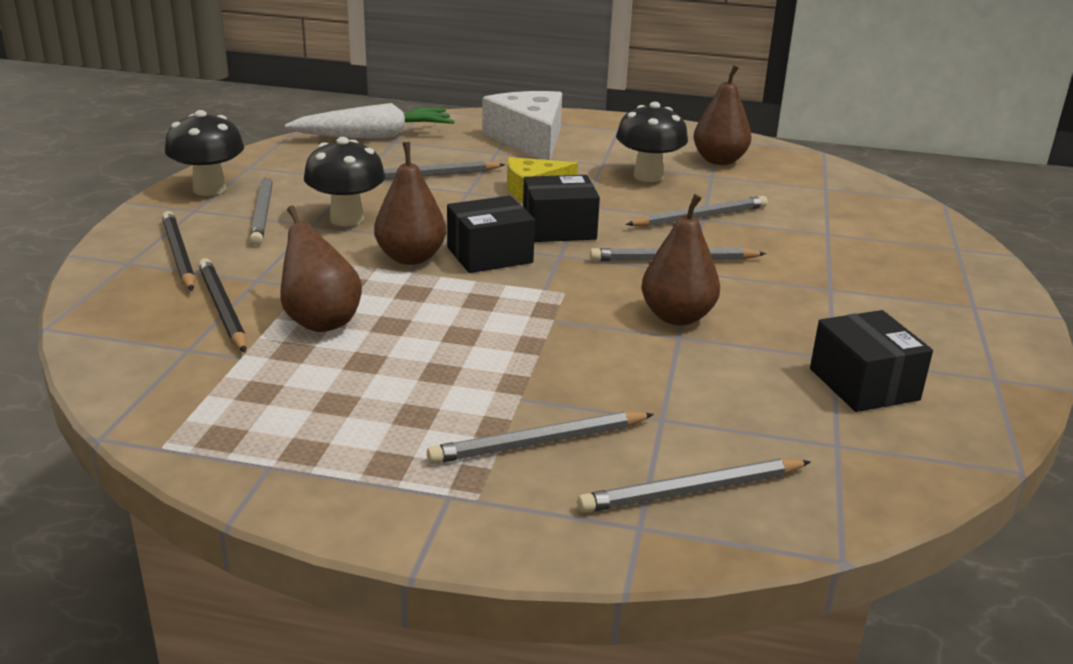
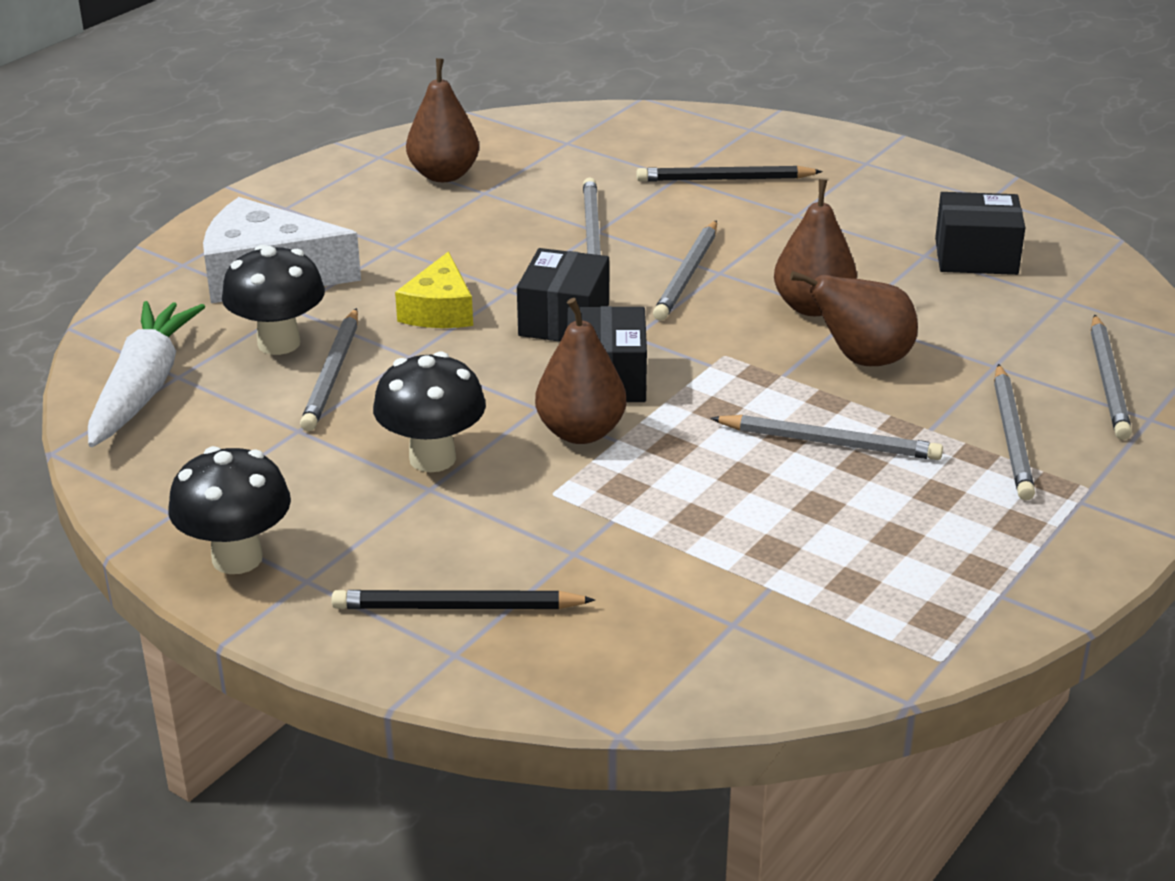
camera: 65 degrees left, 5 degrees up
(223, 309) = (642, 587): black pencil -> black pencil (725, 179)
(263, 212) = (360, 522): grey pencil -> grey pencil (829, 443)
(320, 321) = (712, 521): brown pear -> brown pear (862, 360)
(648, 176) = (455, 229): black mushroom -> black mushroom (279, 343)

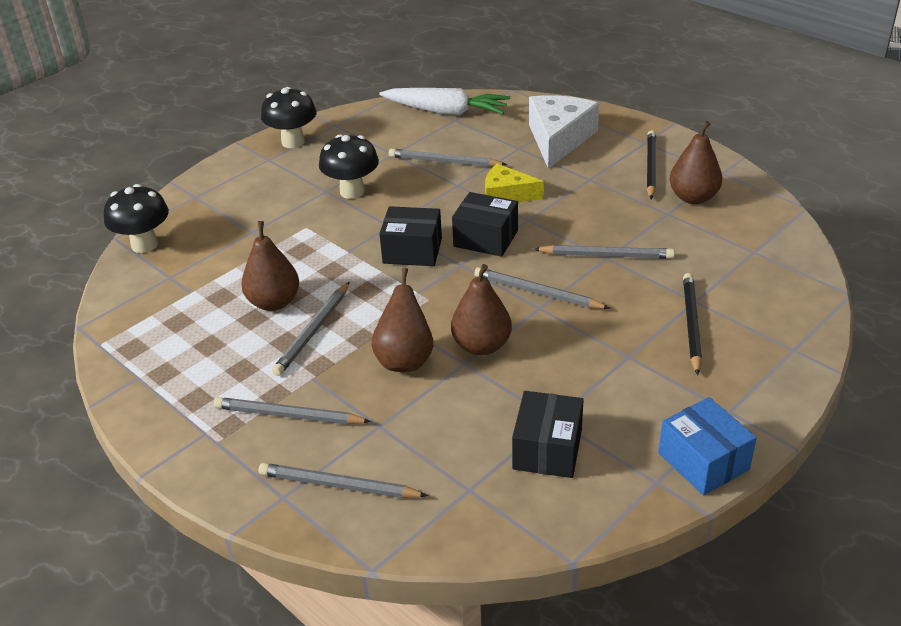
camera: 100 degrees right, 5 degrees up
(279, 343) = (480, 145): black mushroom -> black mushroom (144, 245)
(458, 607) = (227, 198): black pencil -> black pencil (651, 167)
(581, 432) = (359, 239): brown pear -> brown pear (274, 302)
(947, 176) = (703, 461): none -> blue box

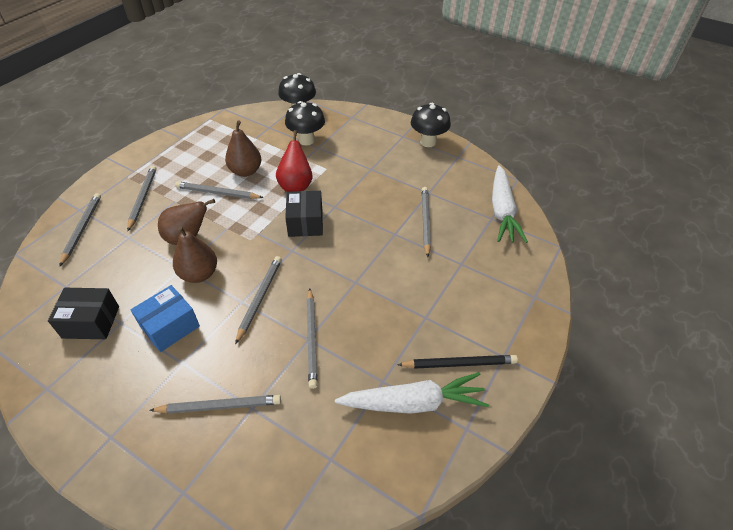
camera: 75 degrees right, 10 degrees up
(332, 255) = (296, 186): none -> red pear
(352, 191) = (372, 181): black mushroom -> black mushroom (306, 140)
(485, 238) = (325, 259): black box -> none
(507, 195) = (387, 264): yellow cheese -> none
(558, 139) = (485, 289): white cheese -> none
(691, 325) = (219, 406): black pencil -> grey pencil
(693, 198) = (413, 402): brown pear -> white carrot
(703, 461) = (59, 418): blue box -> blue box (170, 326)

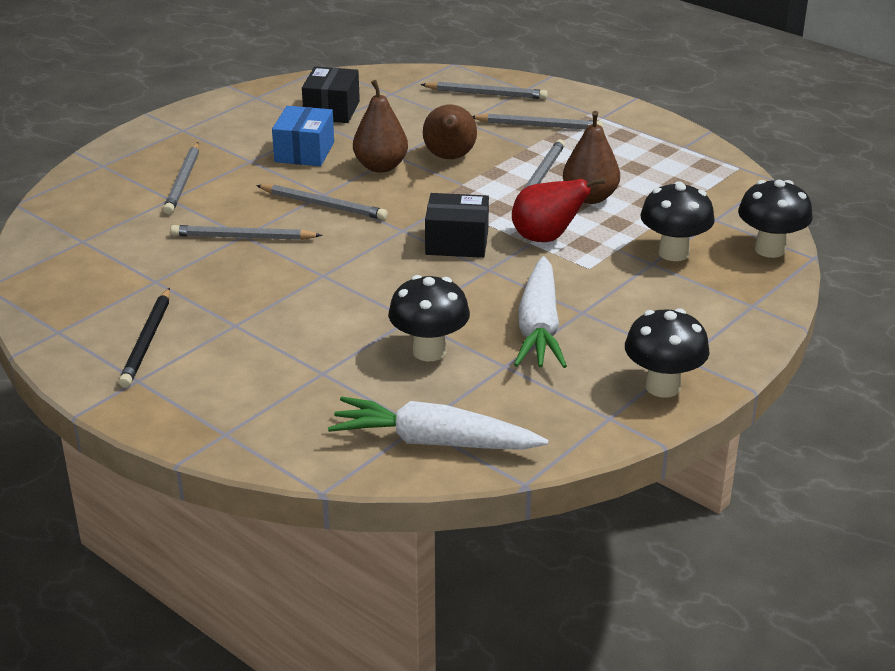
camera: 100 degrees right, 15 degrees down
(170, 326) = (304, 152): blue box -> blue box turned 45 degrees clockwise
(413, 402) = (114, 299): white carrot -> white carrot (539, 328)
(425, 221) = (429, 351): grey pencil -> black mushroom

